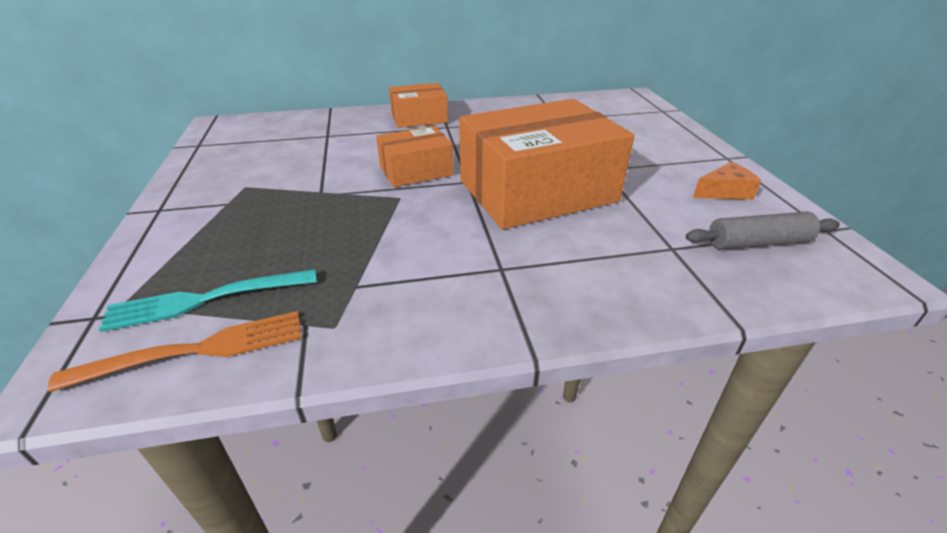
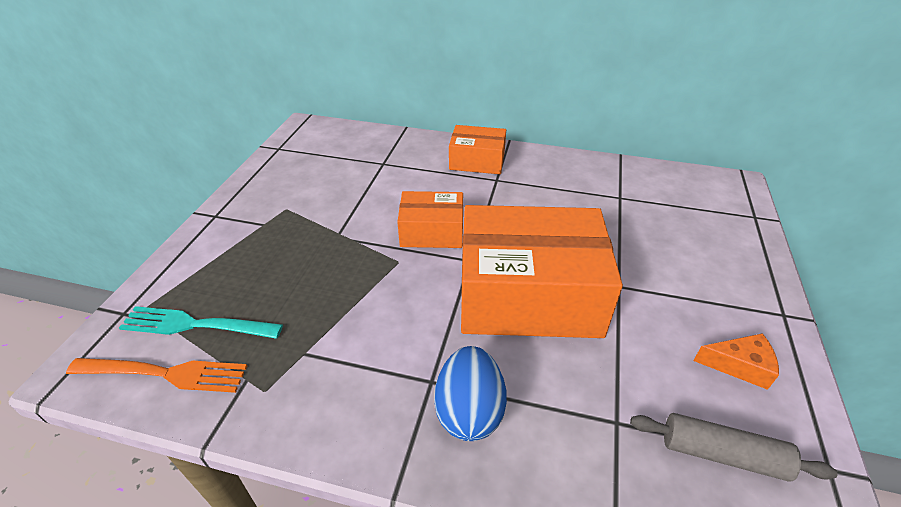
camera: 25 degrees right, 5 degrees up
(552, 277) = (469, 411): none -> blue egg

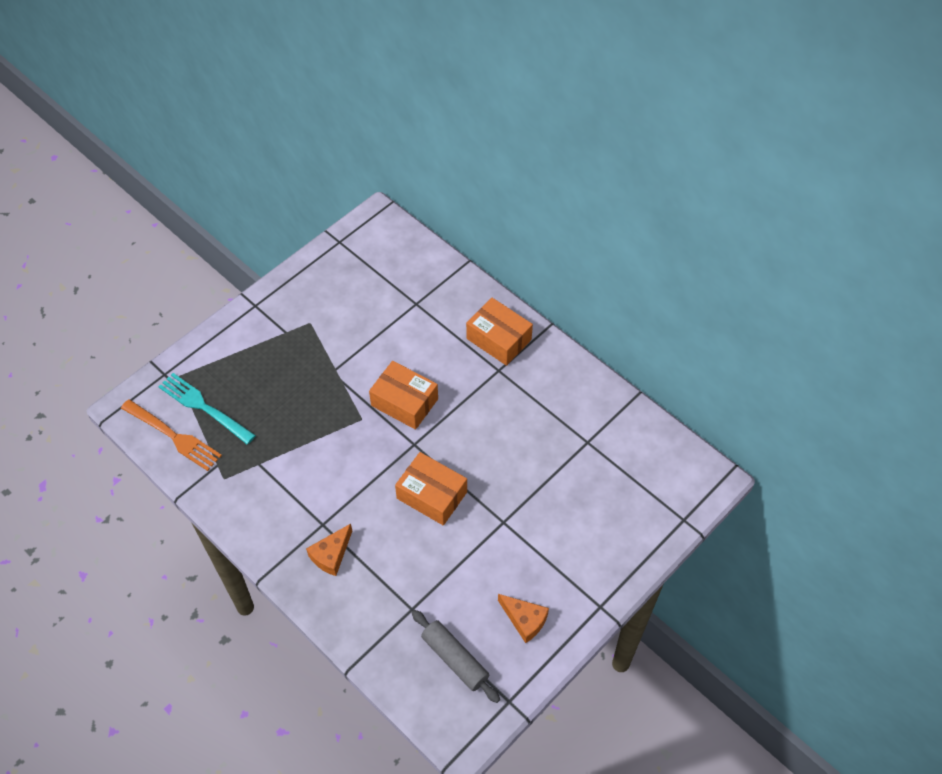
camera: 30 degrees right, 15 degrees up
(469, 411) = (331, 555): blue egg -> orange cheese
(528, 294) = (432, 495): orange box -> orange box, size x0.52

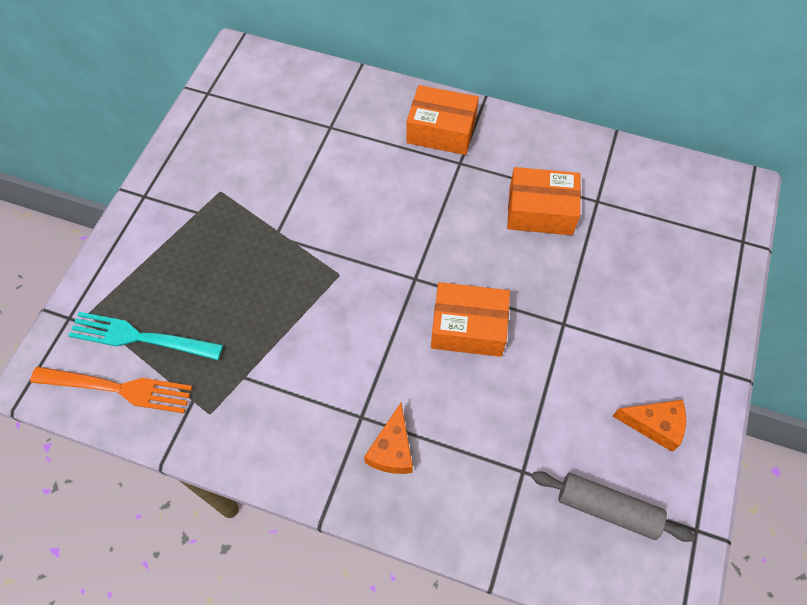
camera: 25 degrees left, 5 degrees up
(404, 402) = (378, 236): orange box -> orange box (540, 211)

